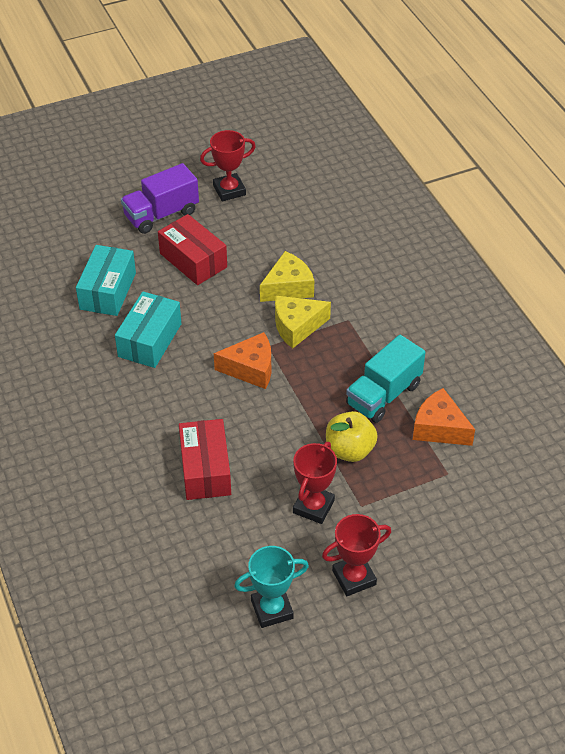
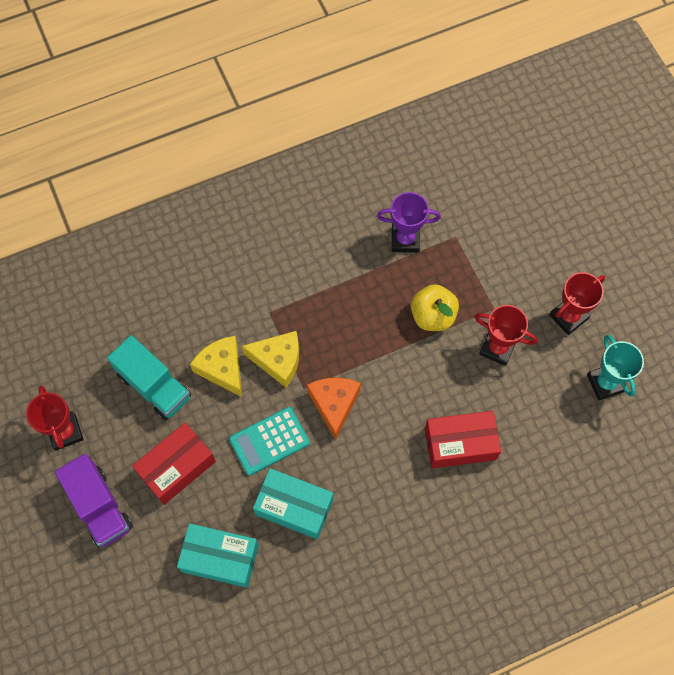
camera: 90 degrees left, 20 degrees up
(215, 322) = (269, 441): none -> turquoise calculator
(297, 326) = (278, 360): yellow cheese -> yellow cheese turned 60 degrees counterclockwise
(354, 577) = (568, 317): red trophy -> red trophy turned 75 degrees clockwise
(384, 395) = (366, 284): turquoise truck -> turquoise truck (154, 386)
(439, 428) = (405, 240): orange cheese -> purple trophy

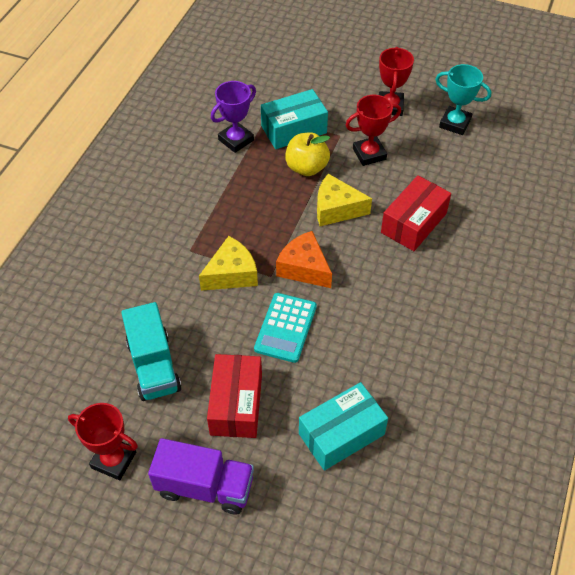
camera: 45 degrees left, 15 degrees down
(154, 386) = (154, 366): turquoise truck -> turquoise truck turned 75 degrees clockwise
(222, 368) = (195, 312): yellow cheese -> yellow cheese (336, 209)
(294, 507) = (353, 353): turquoise box -> turquoise box (293, 129)

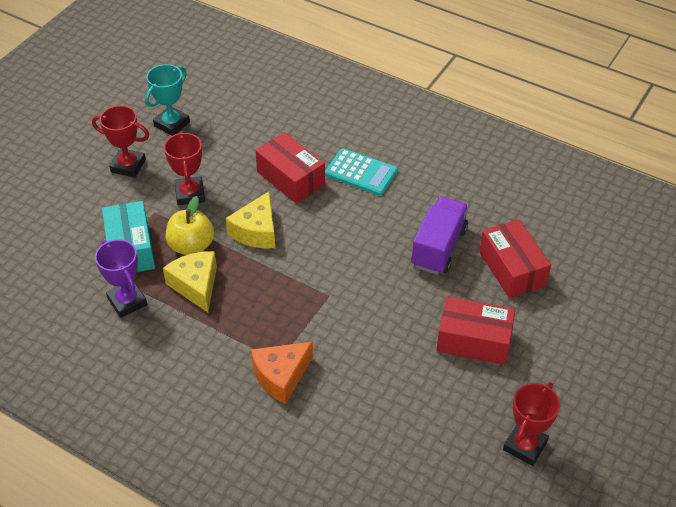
camera: 80 degrees left, 5 degrees down
(154, 366) = (421, 404): turquoise truck -> none
(205, 486) = (556, 373): purple truck -> purple truck (438, 247)
(231, 274) = (319, 327): yellow cheese -> yellow cheese (196, 285)
(285, 328) = (394, 292): turquoise calculator -> turquoise calculator (361, 173)
(304, 268) = (325, 268): orange cheese -> orange cheese (281, 376)
(341, 434) = (512, 269): turquoise box -> red box

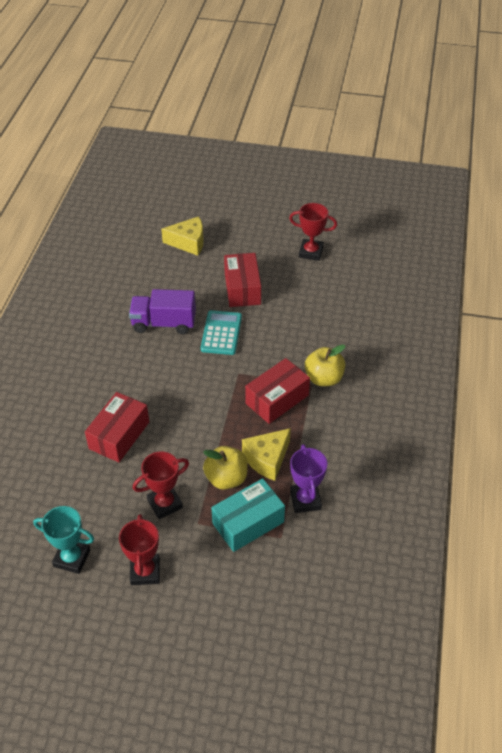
camera: 110 degrees left, 0 degrees up
(127, 301) = (305, 500): purple trophy -> purple trophy turned 45 degrees counterclockwise
(256, 231) = (191, 439): yellow cheese -> yellow cheese (188, 242)
(281, 376) = (324, 378): orange cheese -> yellow apple
(361, 173) = (96, 389): turquoise calculator -> turquoise calculator (221, 333)
(512, 269) = (169, 282): red box -> red box (277, 399)

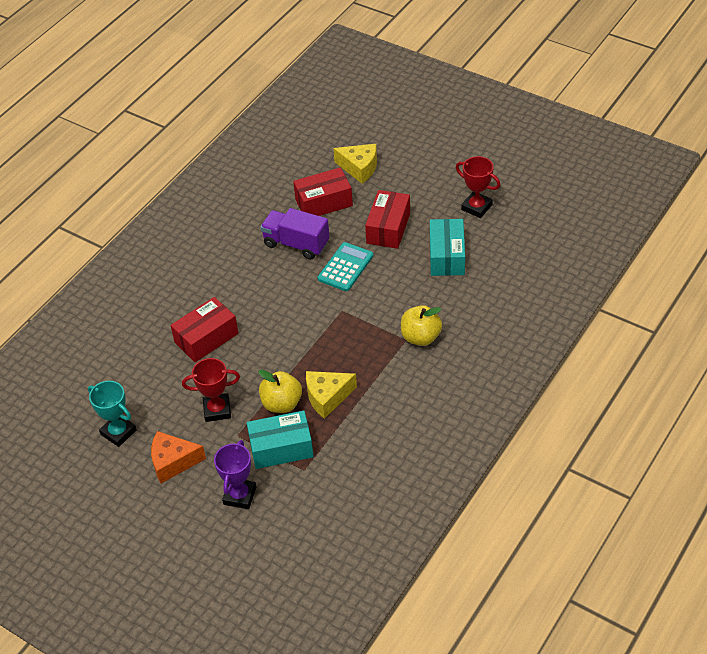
camera: 25 degrees right, 0 degrees up
(145, 571) = (173, 462): red trophy -> orange cheese
(277, 399) = (365, 345): red box -> red box (323, 202)
(305, 500) = (343, 444): purple trophy -> purple trophy (240, 496)
(308, 300) = (446, 256): none -> turquoise box

